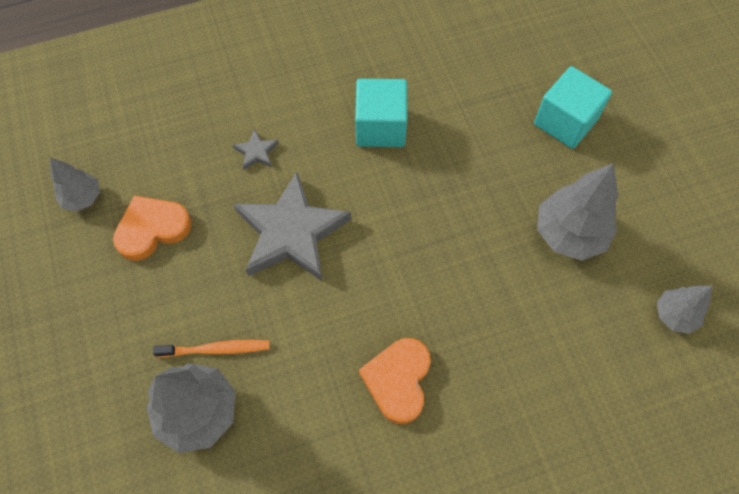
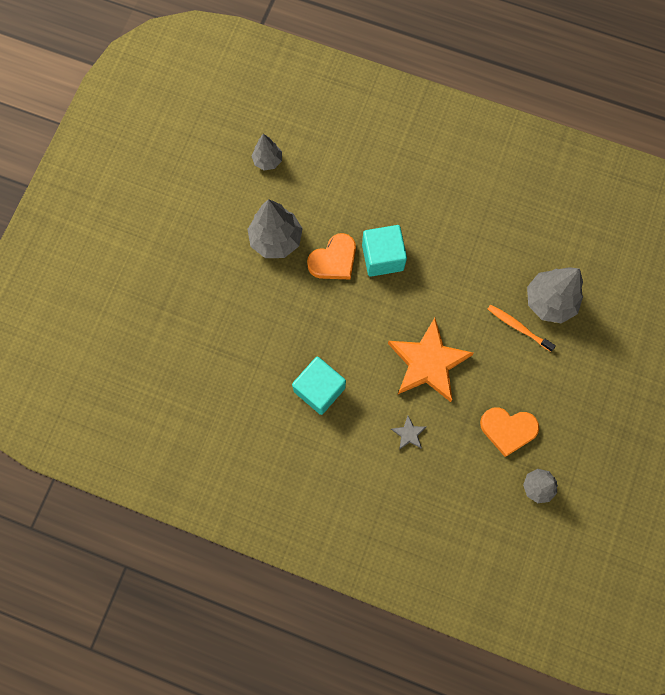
camera: 140 degrees left, 10 degrees up
(291, 232) = (428, 363): grey star -> orange star
(398, 380) = (435, 238): orange heart -> orange heart (334, 260)
(565, 122) = (207, 303): turquoise cube -> turquoise cube (382, 257)

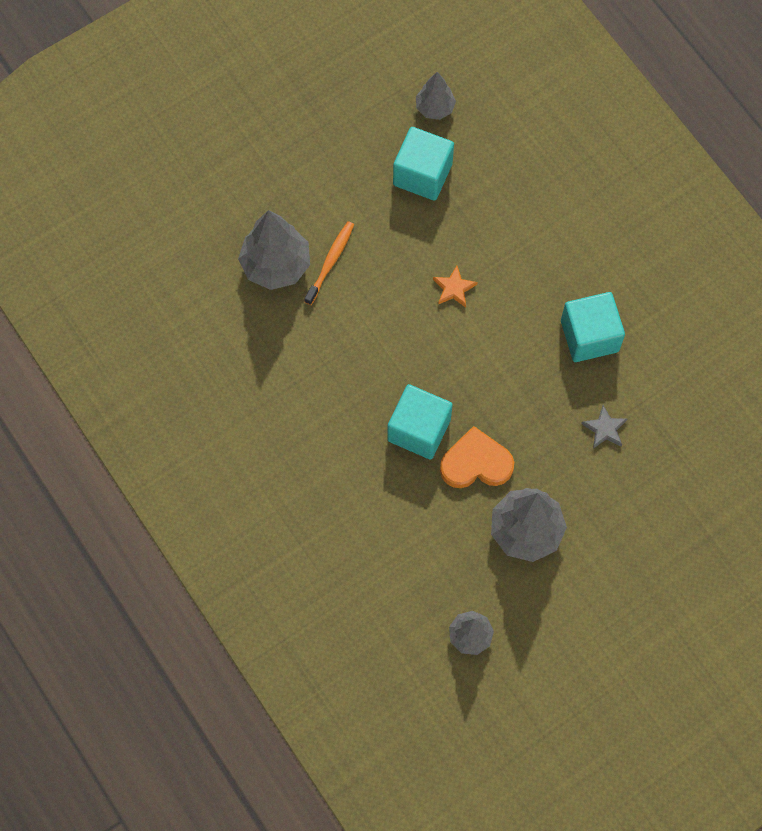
camera: 145 degrees left, 5 degrees down
(409, 434) = (526, 234): grey star -> grey star (604, 429)
(428, 363) = (454, 288): orange star -> orange star, size x0.41
(508, 430) = (422, 174): orange heart -> turquoise cube
(518, 327) = (330, 262): orange toothbrush -> orange toothbrush turned 135 degrees counterclockwise

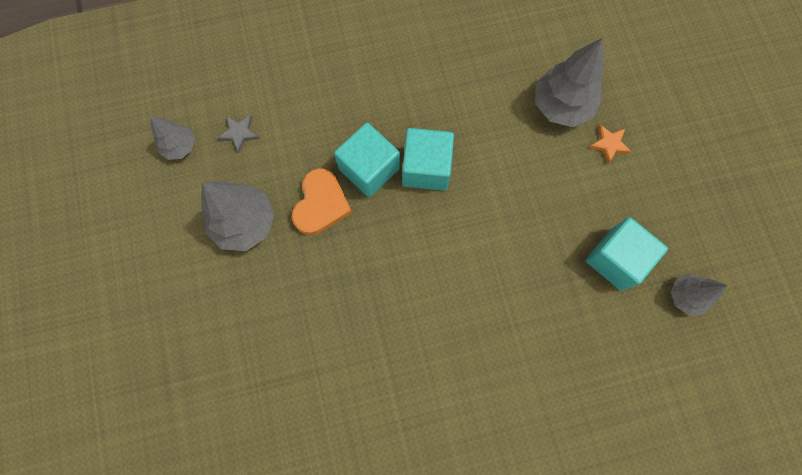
camera: 110 degrees right, 5 degrees up
(330, 262) = (550, 150): orange toothbrush -> none
(454, 288) = (490, 245): orange star -> orange star (609, 144)
(589, 336) = (400, 351): turquoise cube -> turquoise cube (426, 168)
(604, 429) = (306, 328): grey star -> grey star (239, 133)

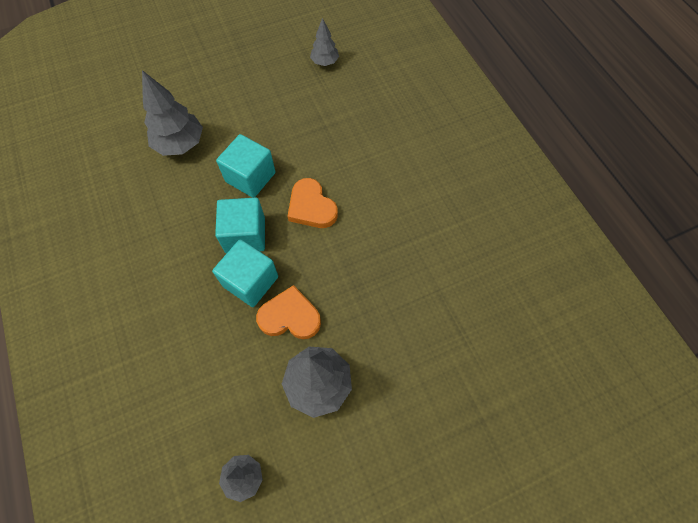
camera: 100 degrees left, 10 degrees down
(239, 133) = (223, 413): grey star -> none
(451, 245) = (311, 207): none -> orange heart
(609, 144) = (213, 111): orange star -> none
(615, 259) = (305, 101): turquoise cube -> turquoise cube (250, 177)

